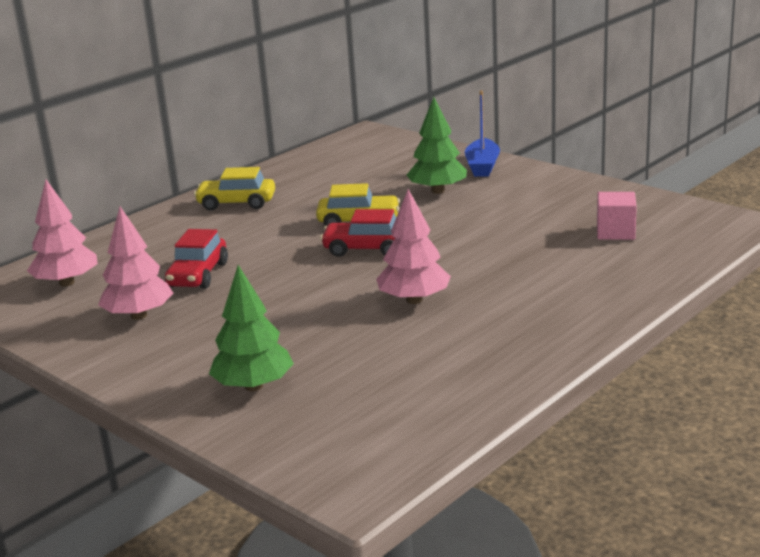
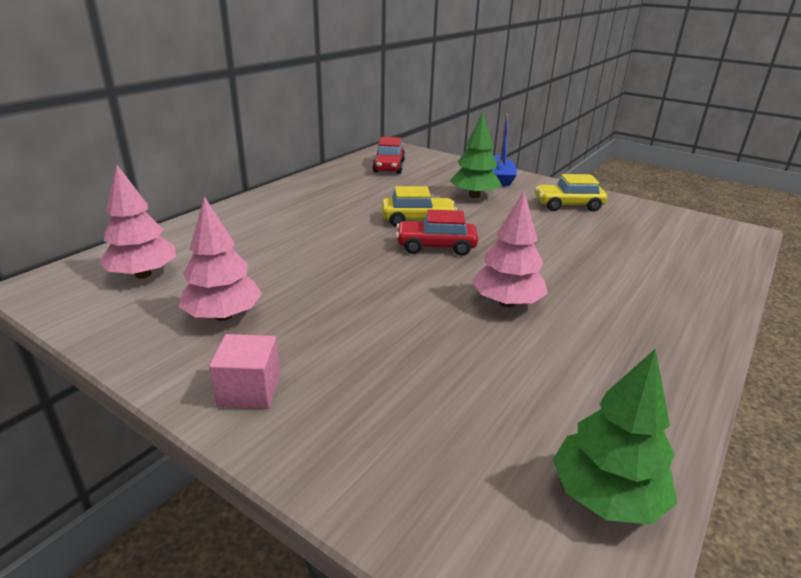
camera: 10 degrees left, 5 degrees up
(198, 275) = (280, 269): red car -> red car (389, 167)
(236, 203) = (302, 200): yellow car -> yellow car (568, 205)
(254, 386) = (375, 418): green tree -> green tree (606, 496)
(615, 232) = (648, 237): pink cube -> pink cube (249, 391)

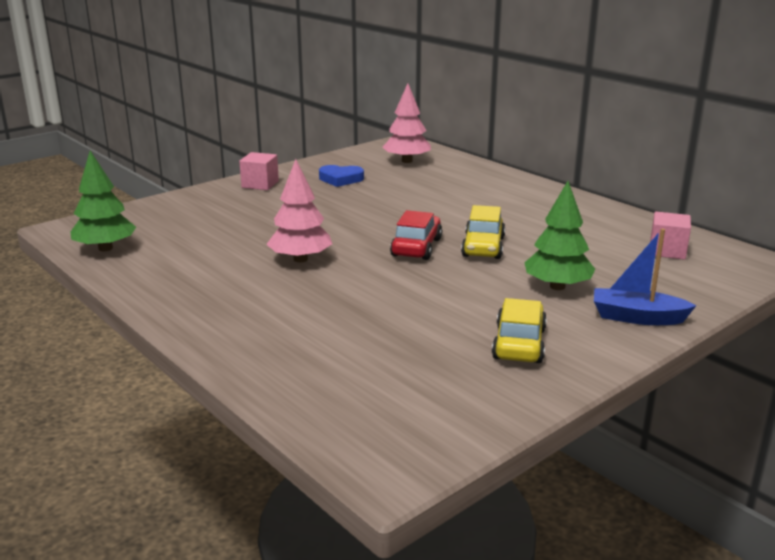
camera: 105 degrees right, 5 degrees down
(223, 315) = (340, 179): pink tree -> blue heart
(389, 167) = (667, 251): red car -> pink cube

